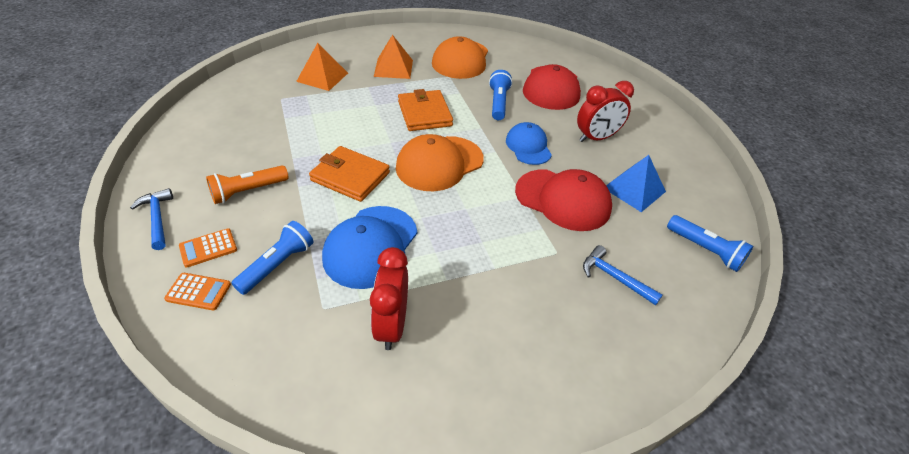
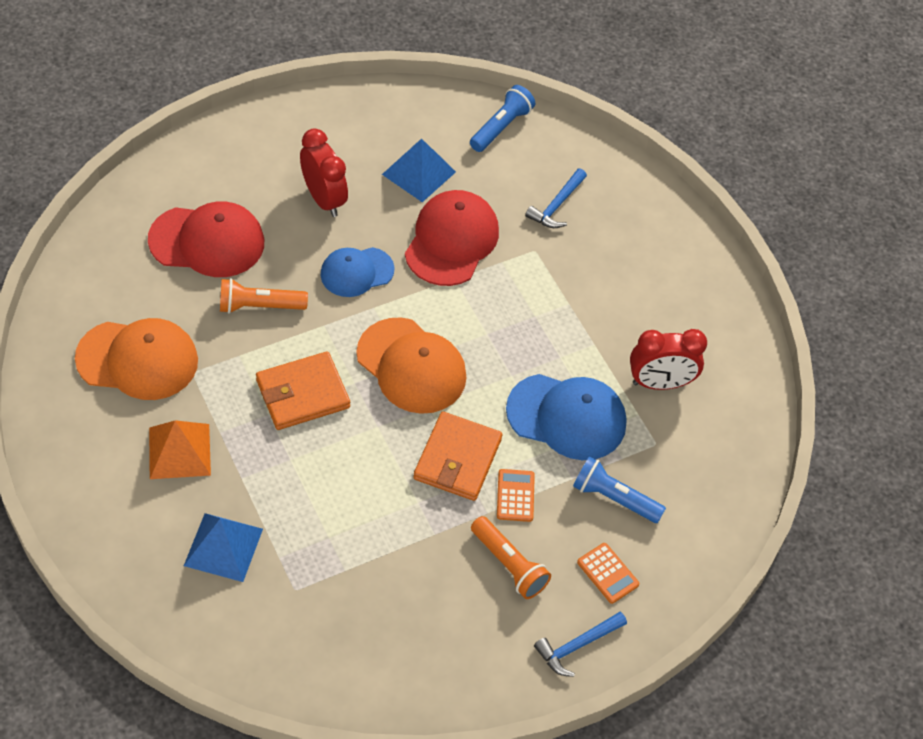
camera: 100 degrees left, 10 degrees up
(198, 292) = (666, 560): orange calculator -> orange calculator (515, 496)
(322, 77) = (223, 547): orange pyramid -> blue pyramid
(498, 103) = (259, 306): blue flashlight -> orange flashlight

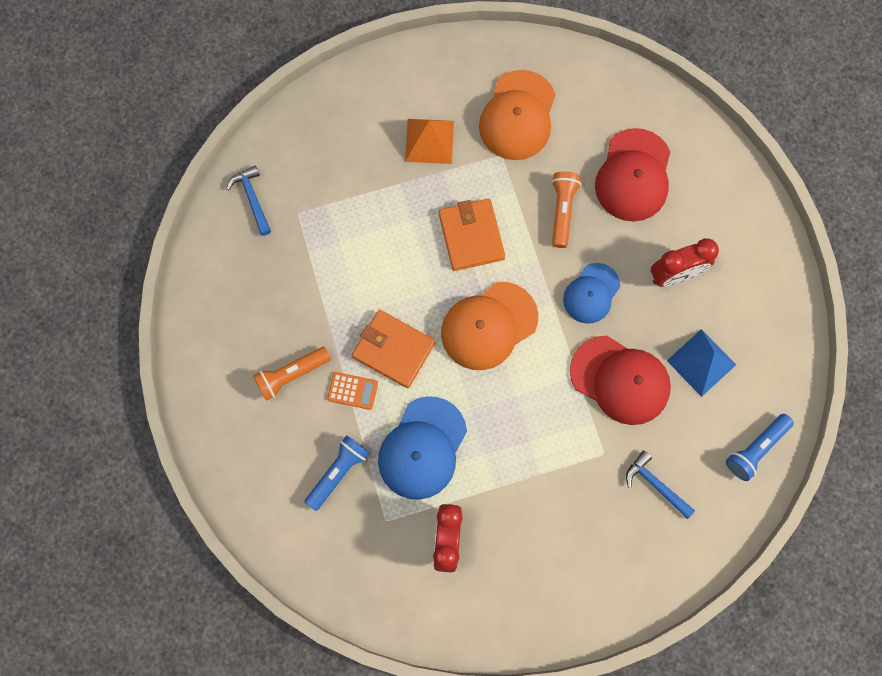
camera: 105 degrees right, 20 degrees up
(223, 547) = (341, 166): blue pyramid -> none
(356, 272) = (591, 293): blue cap -> blue cap turned 135 degrees counterclockwise
(501, 127) = (755, 449): blue flashlight -> blue flashlight turned 90 degrees clockwise
(577, 646) = (213, 415): blue hammer -> blue hammer (252, 199)
(607, 573) = (270, 452): orange calculator -> none

